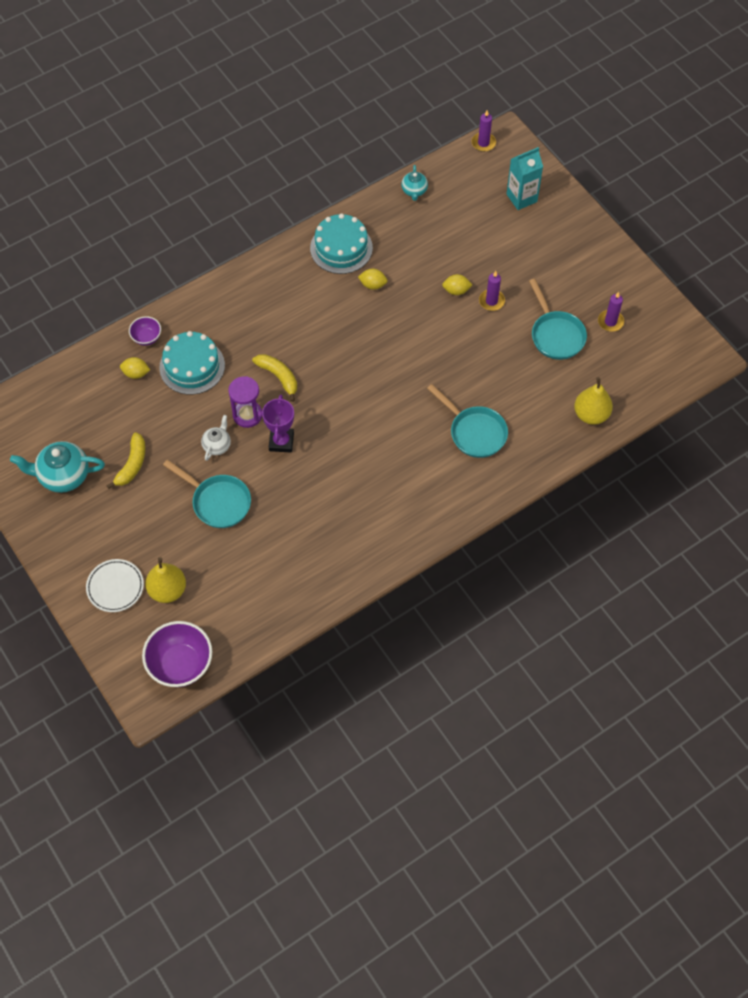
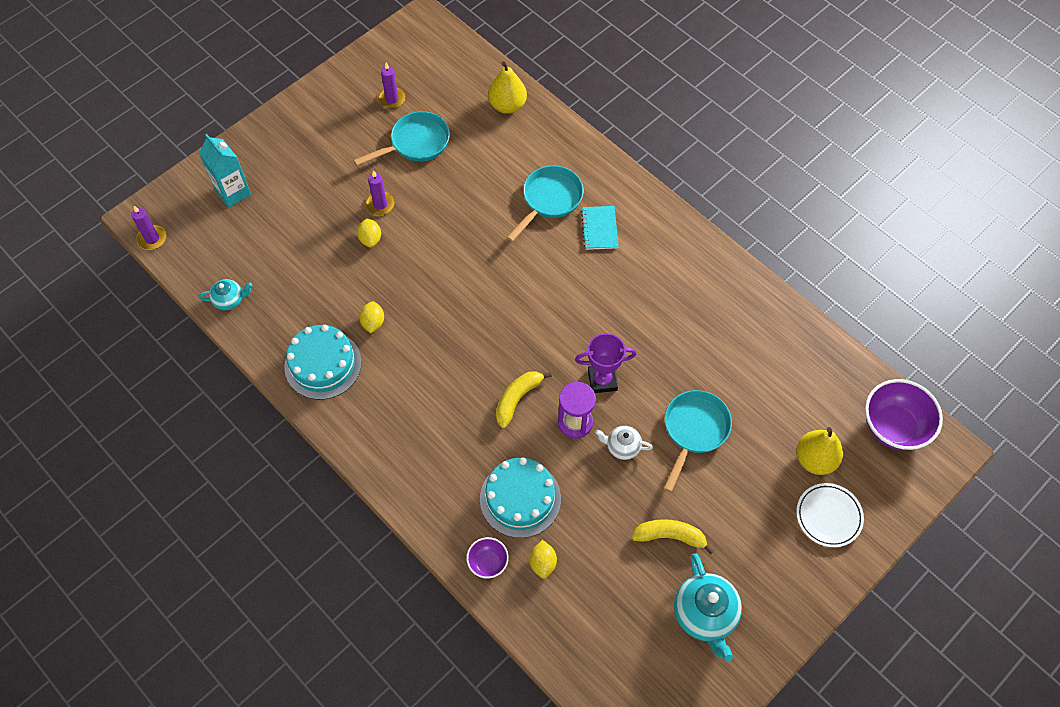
camera: 100 degrees left, 0 degrees up
(436, 467) = (599, 229): none -> turquoise notebook

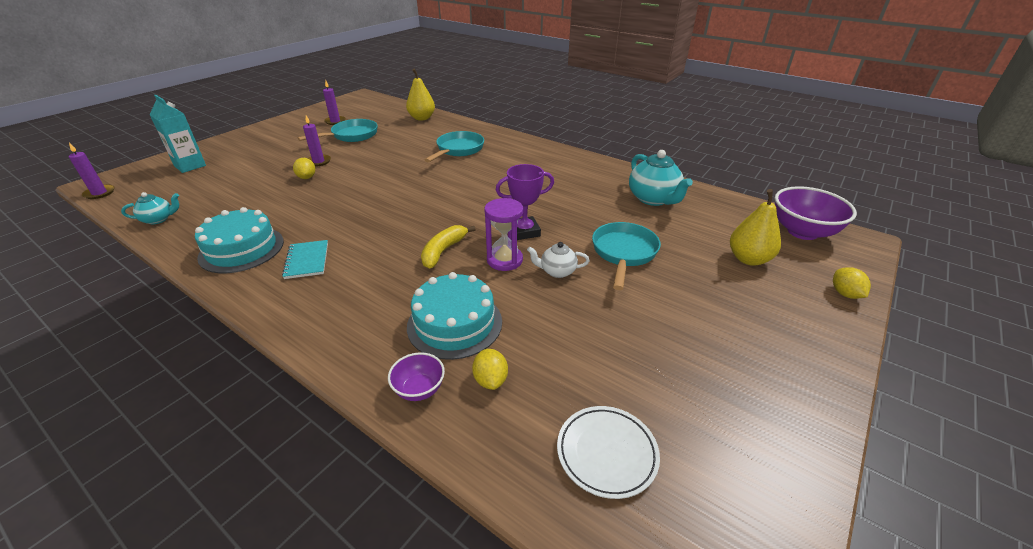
camera: 10 degrees left, 25 degrees down
(373, 322) = (300, 219): yellow lemon -> yellow lemon (845, 294)
(599, 229) = (501, 158): turquoise notebook -> turquoise notebook (307, 260)
(670, 536) = (634, 334): yellow banana -> none
(705, 614) = (711, 405): turquoise teapot -> turquoise teapot (653, 199)
(828, 516) = (791, 297): white plate -> white plate (606, 453)

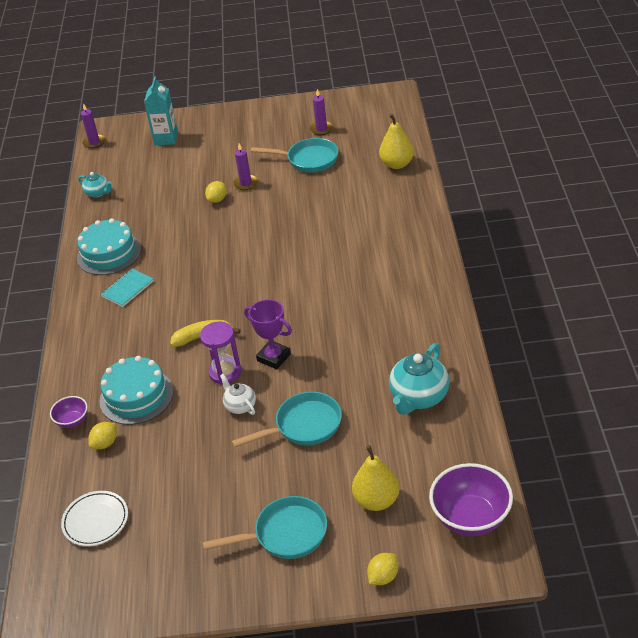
camera: 55 degrees right, 5 degrees up
(458, 150) = (362, 231): turquoise pan -> turquoise pan (285, 534)

